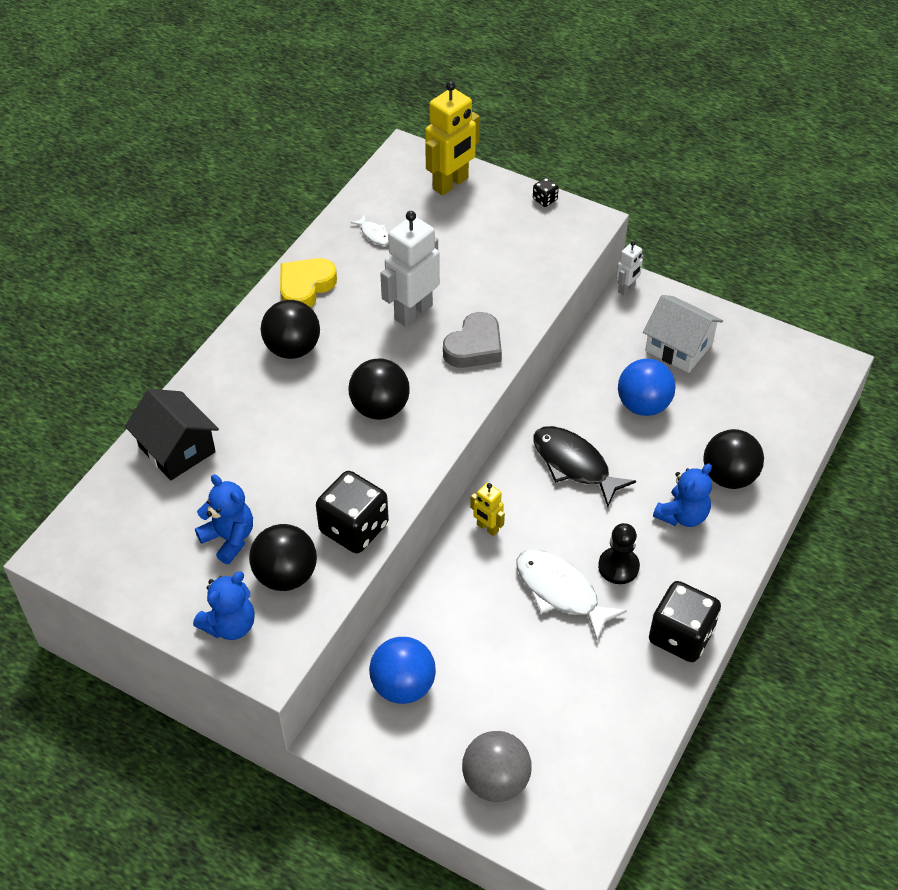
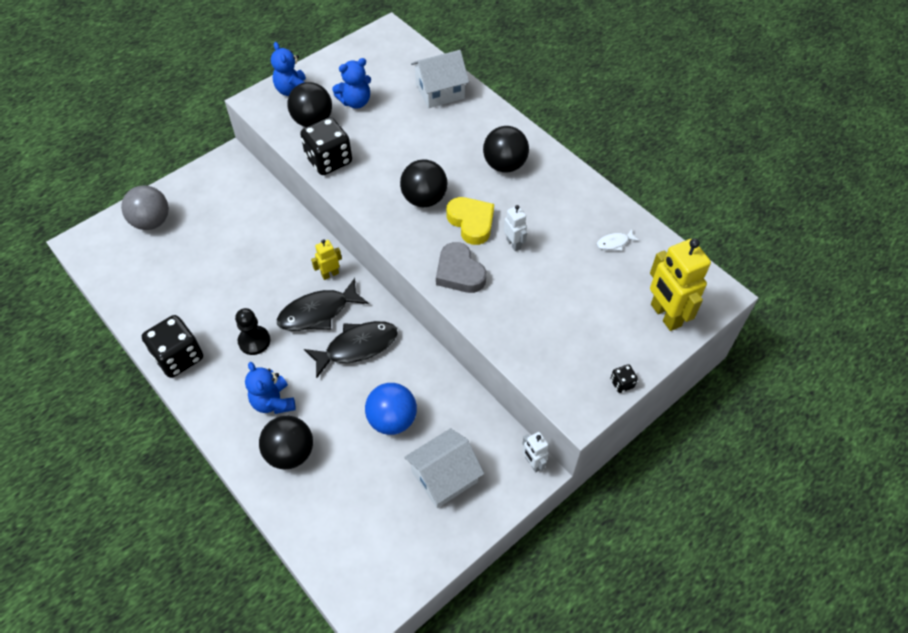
camera: 110 degrees right, 5 degrees up
(177, 449) = (440, 91): black house -> white house
(305, 287) = (567, 186): yellow heart -> yellow heart (471, 222)
(403, 686) = (240, 196): blue ball -> none
(413, 312) = (513, 244): white robot -> white robot, size x0.52
(548, 519) = (318, 312): none -> black fish
(560, 592) = (255, 299): white fish -> none

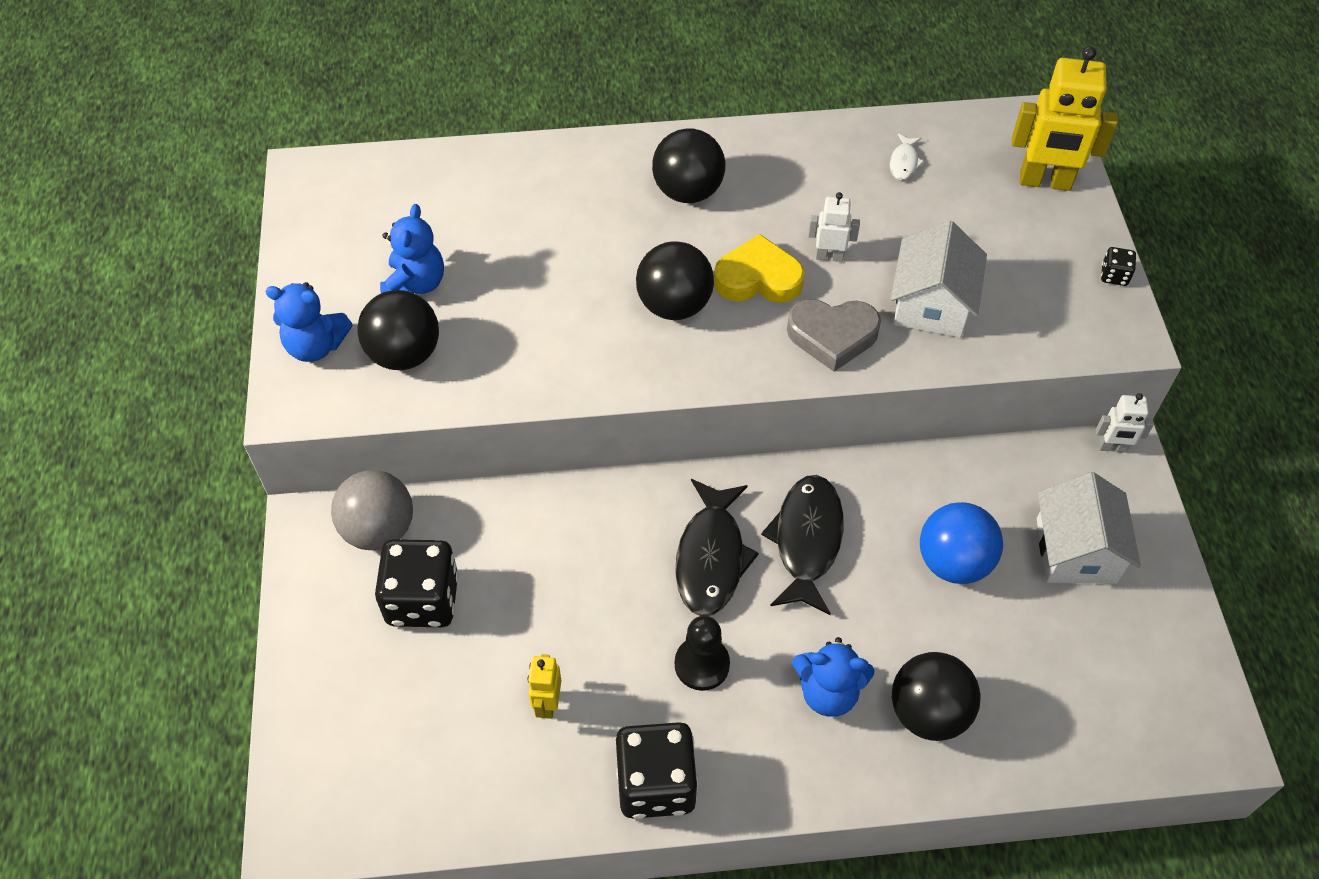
camera: 55 degrees left, 0 degrees up
(152, 222) = (344, 699): grey ball -> grey ball (379, 529)
(329, 160) = (503, 374): black dice -> black dice (423, 599)
(330, 274) = (653, 507): yellow robot -> yellow robot (547, 703)
(440, 91) = (489, 183): white house -> white house (931, 304)

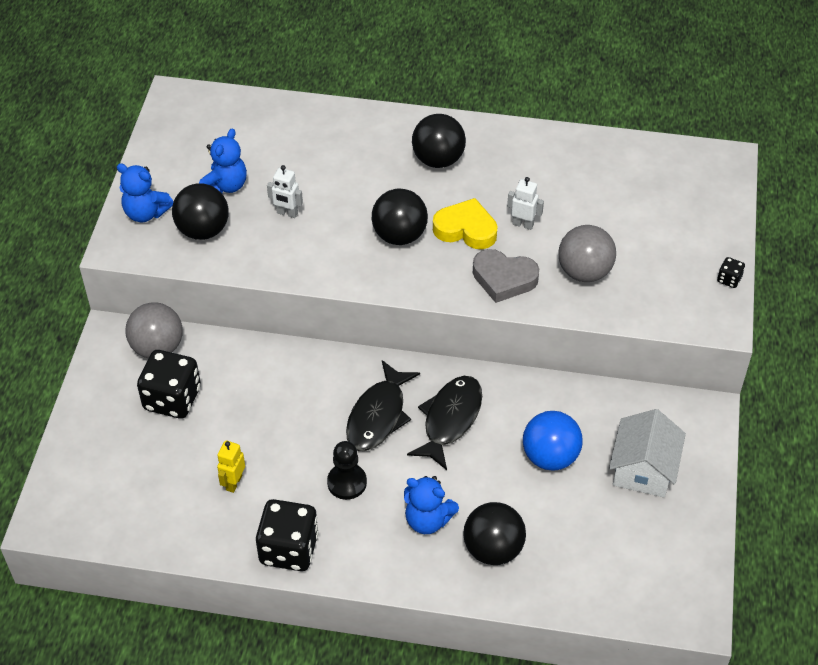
camera: 15 degrees right, 5 degrees down
(904, 162) = (604, 169): white fish -> none
(931, 304) = (584, 272): white house -> grey ball
(1045, 182) = (705, 203): yellow robot -> none
(1112, 447) = (700, 406): white robot -> white robot (287, 213)

